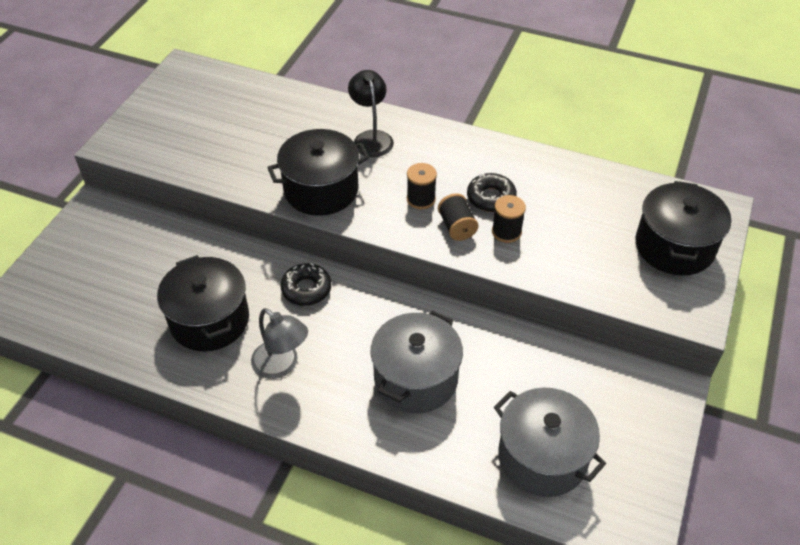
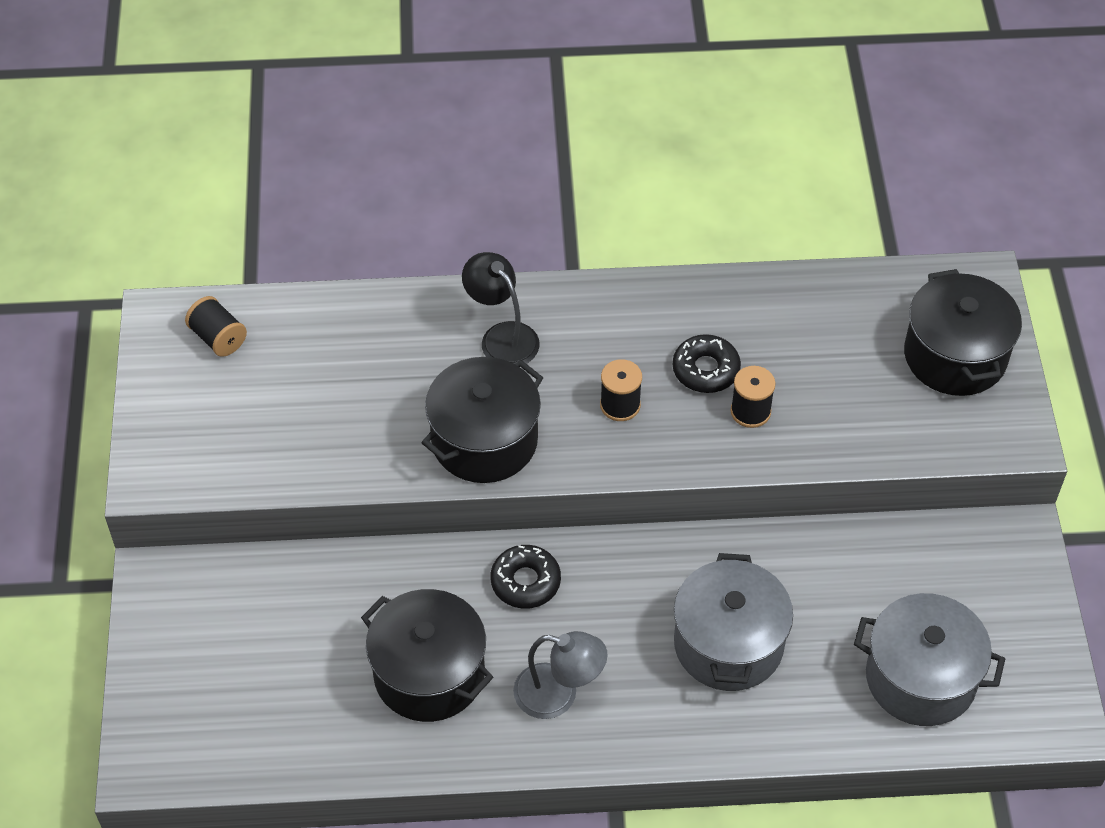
camera: 25 degrees left, 5 degrees up
(457, 227) = (687, 428): black spool -> black spool (218, 338)

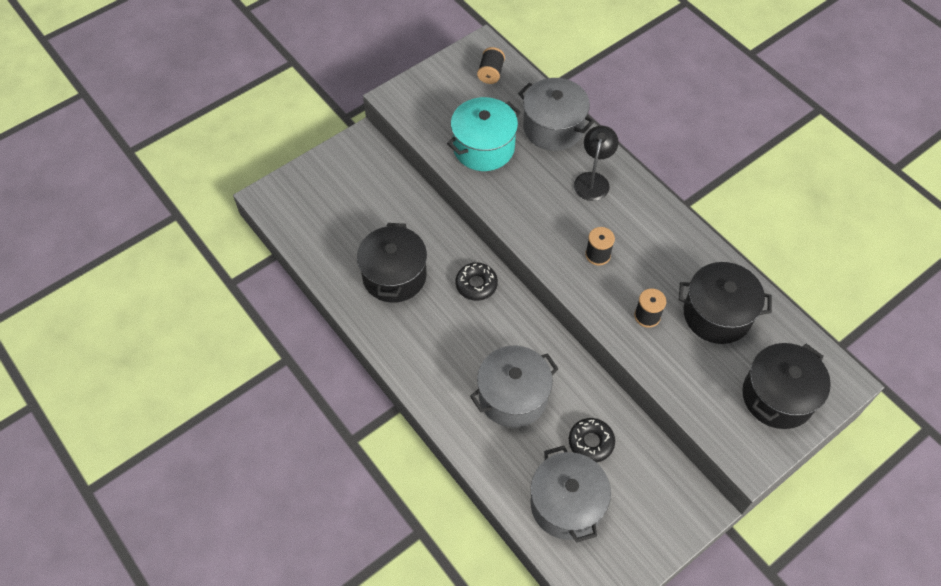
camera: 55 degrees right, 5 degrees up
(339, 424) = (483, 147): none -> turquoise pot
(378, 326) = (553, 128): none -> grey pot
(484, 440) = (525, 210): black pot -> black pot (717, 314)
(558, 695) = (424, 337): grey lamp -> none
(705, 370) = (655, 280): black donut -> black donut (591, 442)

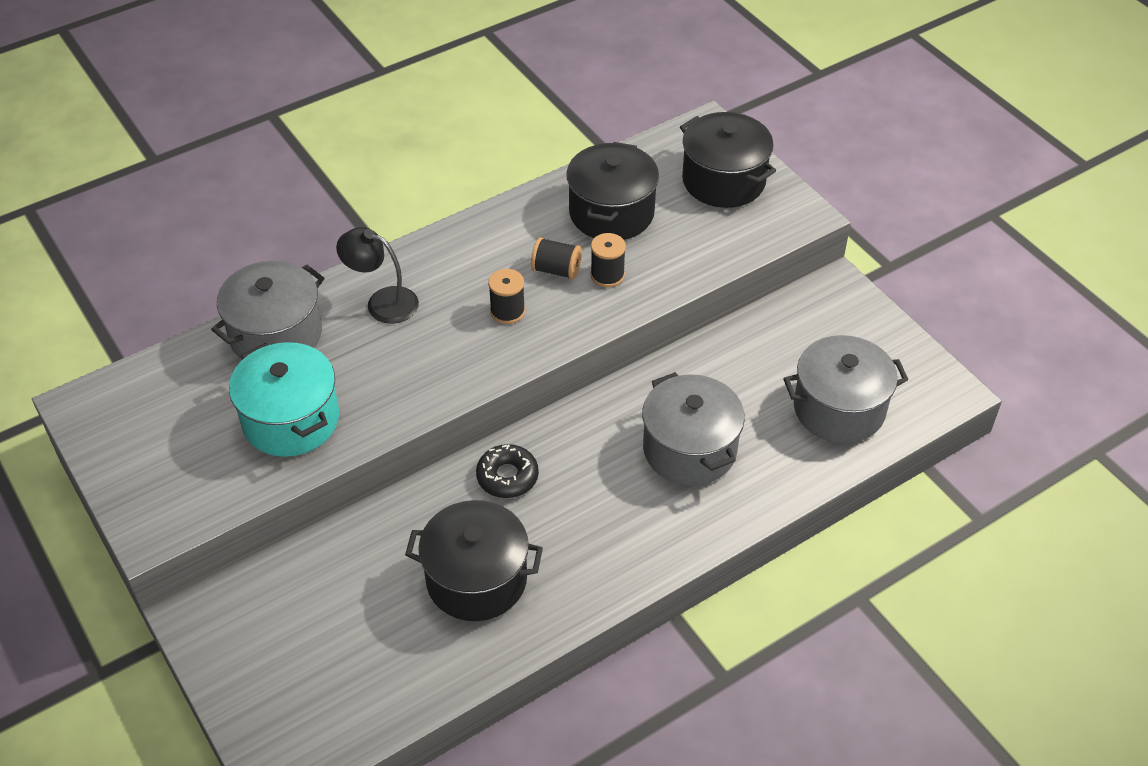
camera: 85 degrees left, 10 degrees down
(490, 73) = (142, 399): black spool -> black spool (556, 270)
(591, 442) = (756, 376): black donut -> none

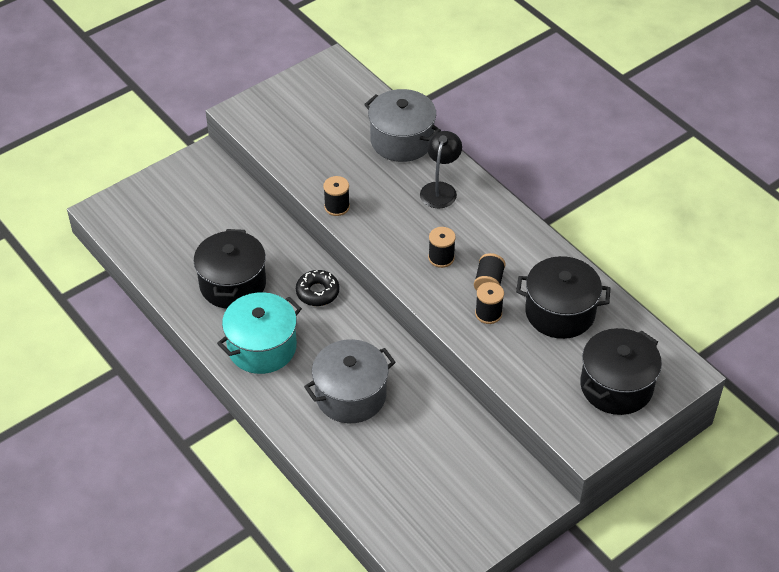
camera: 85 degrees right, 0 degrees up
(291, 420) = (328, 159): turquoise pot -> turquoise pot (262, 347)
(391, 415) = (337, 207): none -> black spool
(839, 409) = (400, 493): grey pot -> none

